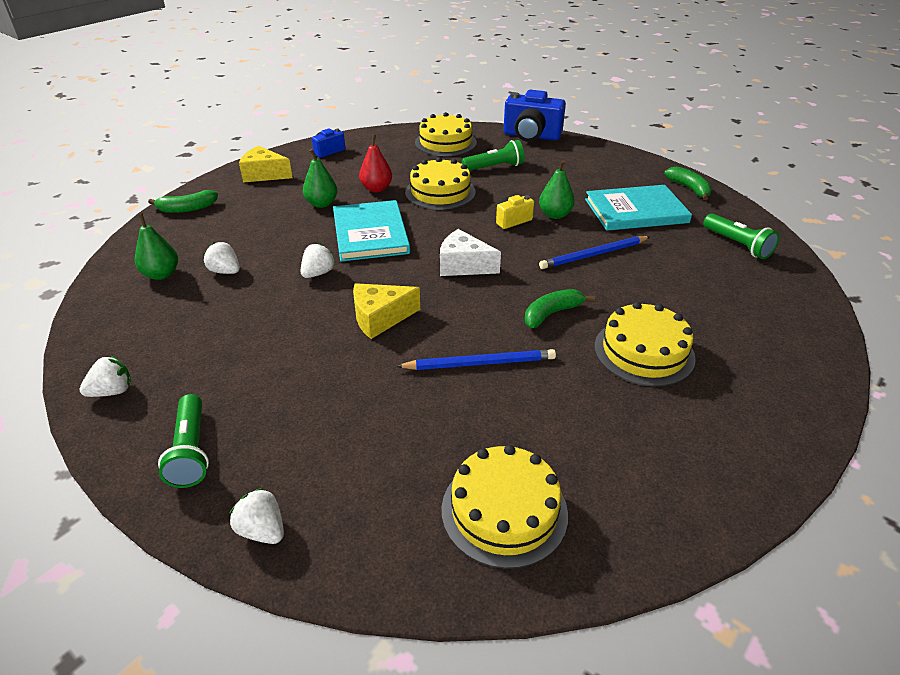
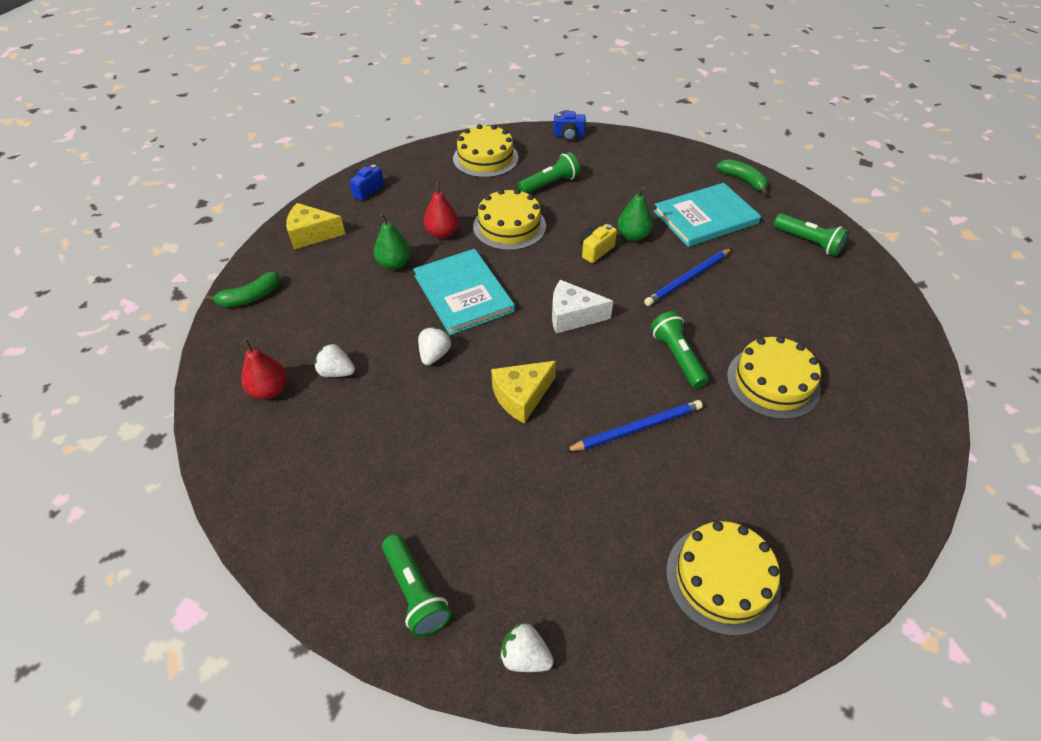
camera: 15 degrees left, 10 degrees up
(112, 391) = (298, 545): white strawberry -> none
(161, 274) = (269, 390): green pear -> red pear
(531, 136) = (568, 135): blue camera -> blue camera, size x0.52
(551, 314) = (677, 357): green banana -> green flashlight

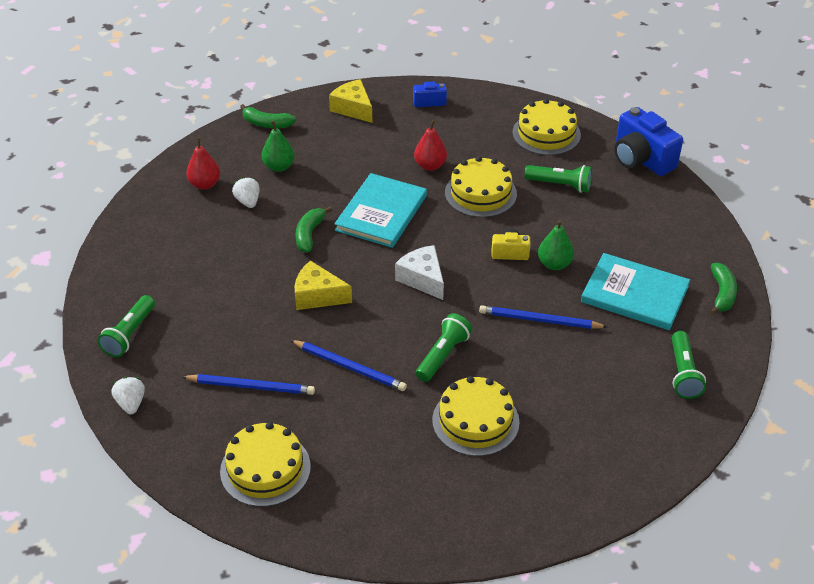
camera: 50 degrees right, 5 degrees down
(394, 264) = (371, 163): green pear -> green pear (279, 166)
(434, 355) = (309, 234): white strawberry -> green banana
(568, 135) = (641, 159): blue camera -> blue camera, size x1.92
(596, 522) = (251, 386): none -> blue pencil

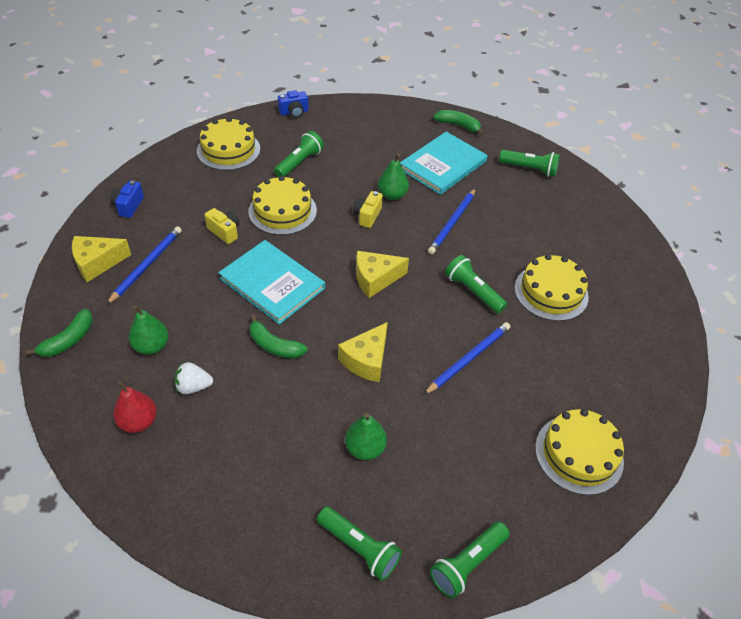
camera: 75 degrees left, 5 degrees up
(131, 403) = (467, 564): white strawberry -> green flashlight
(222, 316) = (365, 448): none -> green pear
(251, 386) = (472, 443): blue pencil -> blue pencil (147, 265)
(422, 279) = (375, 279): white cheese -> yellow cheese
(430, 166) = (225, 232): red pear -> yellow camera
(641, 159) = (294, 112): blue camera -> blue camera, size x0.52

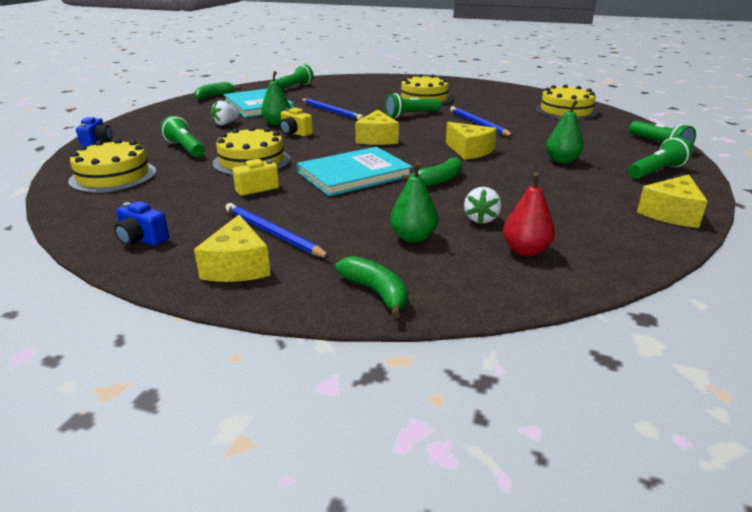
camera: 70 degrees left, 20 degrees down
(236, 546) = (671, 213): none -> yellow cheese
(374, 163) = (225, 124): none -> white strawberry

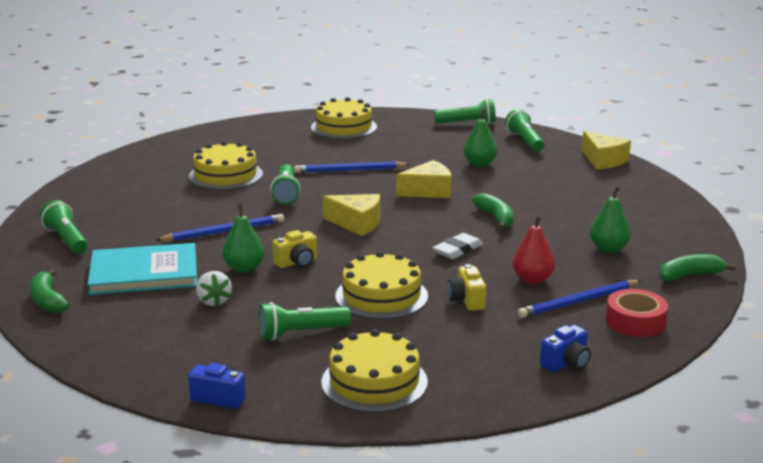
camera: 70 degrees left, 5 degrees down
(237, 266) = (635, 321): yellow cheese -> red tape
(354, 174) = (457, 250): turquoise book -> white eraser
(481, 219) = (585, 219): white strawberry -> none
(525, 250) = (643, 217): red pear -> red pear (532, 279)

